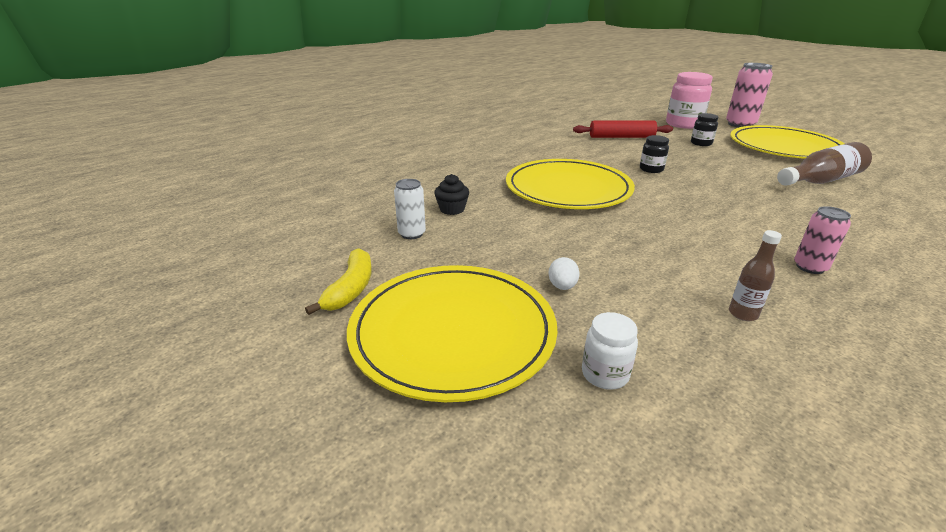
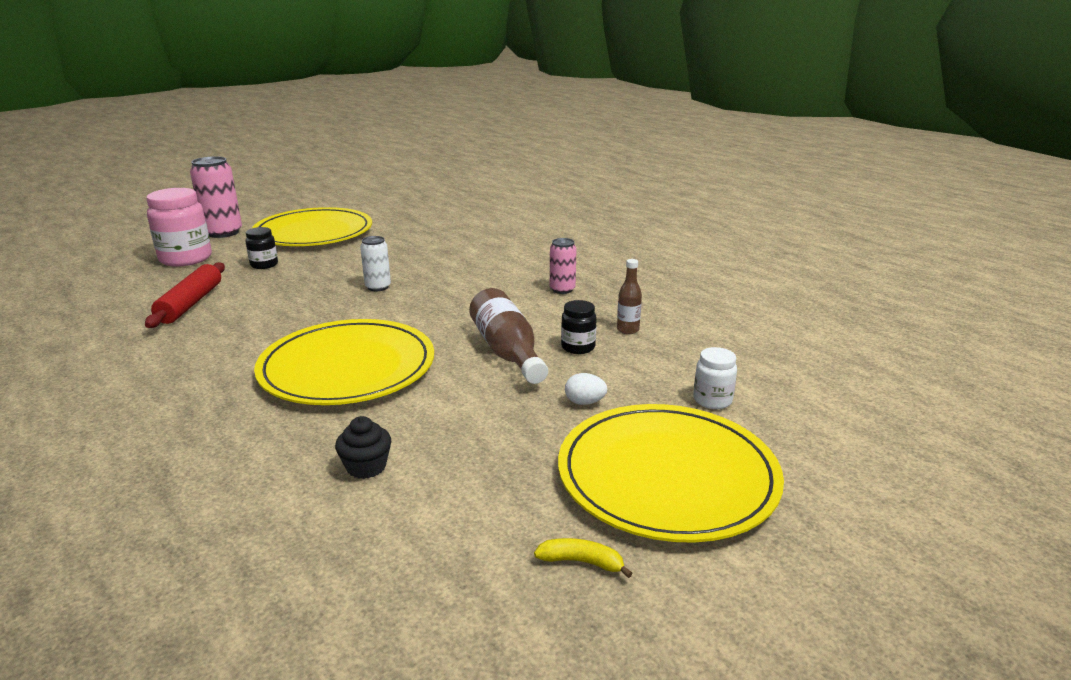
camera: 85 degrees left, 5 degrees down
(351, 288) = (581, 562): yellow banana -> yellow banana, size x0.64
(412, 234) = (435, 507): white can -> white can (378, 287)
(651, 169) = (322, 307): black jar -> black jar (578, 347)
(820, 181) = (407, 242): brown bottle -> brown bottle (507, 352)

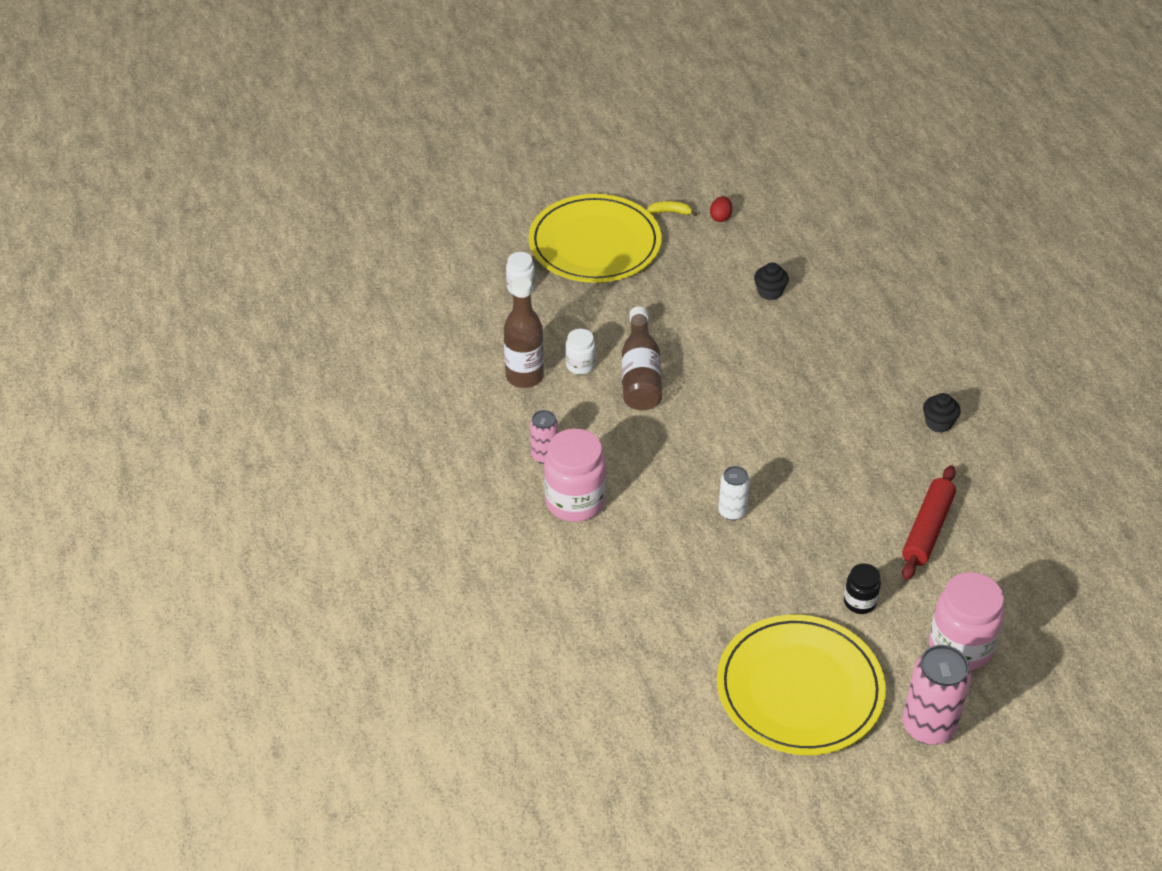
camera: 160 degrees left, 20 degrees up
(144, 373) = (938, 423): none -> black cupcake
(347, 367) = (774, 388): yellow plate -> none
(483, 576) = (720, 217): none -> red egg
(516, 273) = (575, 501): none -> pink jar
(578, 347) = (580, 365): black jar -> white jar
(581, 562) = (670, 212): yellow banana -> yellow banana turned 150 degrees clockwise
(584, 402) = (609, 308): white egg -> none
(627, 330) = (524, 376): brown bottle -> brown bottle, size x1.87

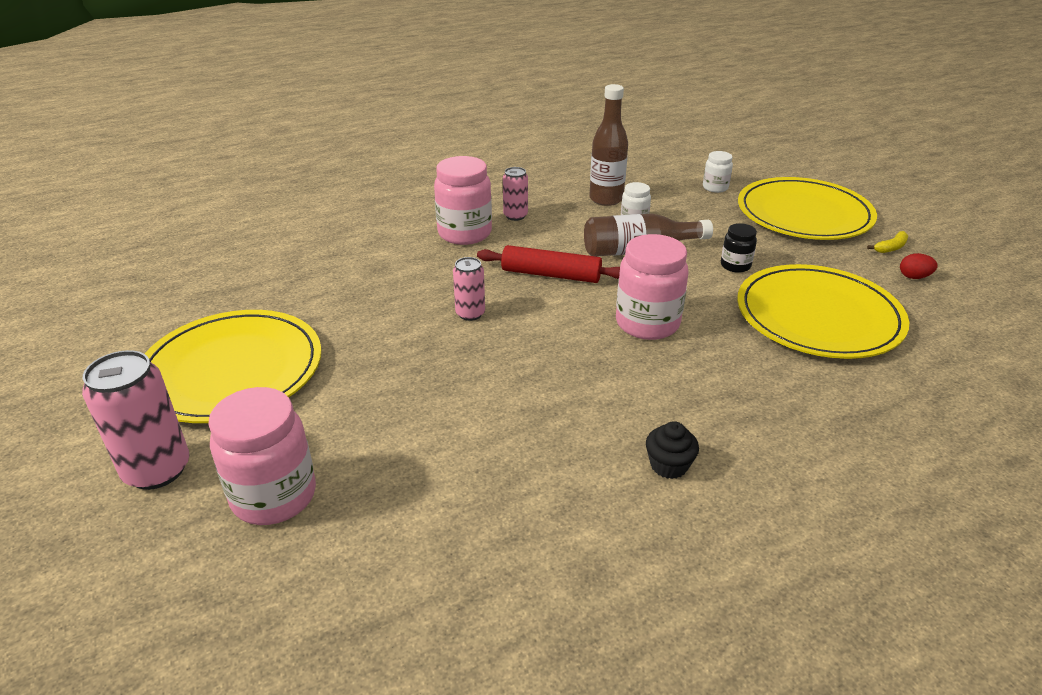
camera: 80 degrees right, 10 degrees down
(670, 212) = (891, 248): yellow banana -> yellow banana turned 60 degrees clockwise
(732, 511) = (470, 314): white can -> pink can
(765, 396) = (647, 323): none -> pink jar
(770, 292) = (818, 316): black cupcake -> yellow plate
(859, 602) = (349, 407): black jar -> black jar (735, 265)
(927, 529) = (471, 460): red rolling pin -> red rolling pin (551, 275)

